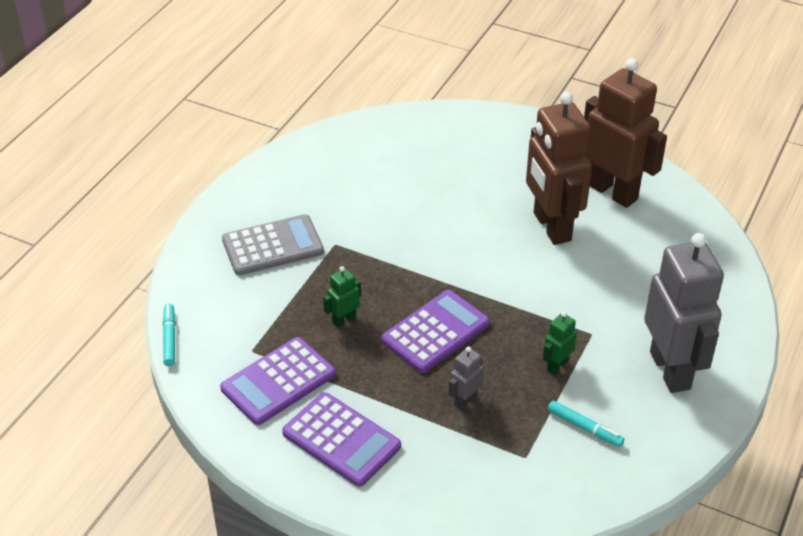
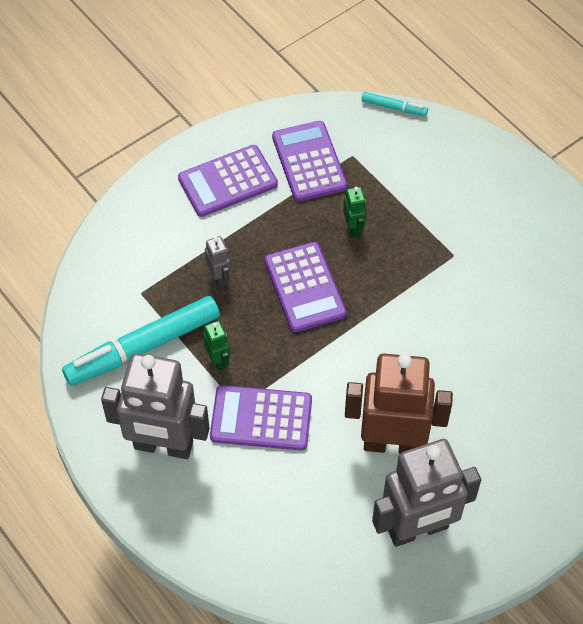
camera: 115 degrees right, 15 degrees up
(272, 246) = (473, 208): grey calculator -> none
(584, 428) = (143, 347): turquoise marker -> turquoise marker, size x2.23
(592, 314) = (261, 418): none -> purple calculator
(613, 192) = (418, 529): brown robot -> grey robot

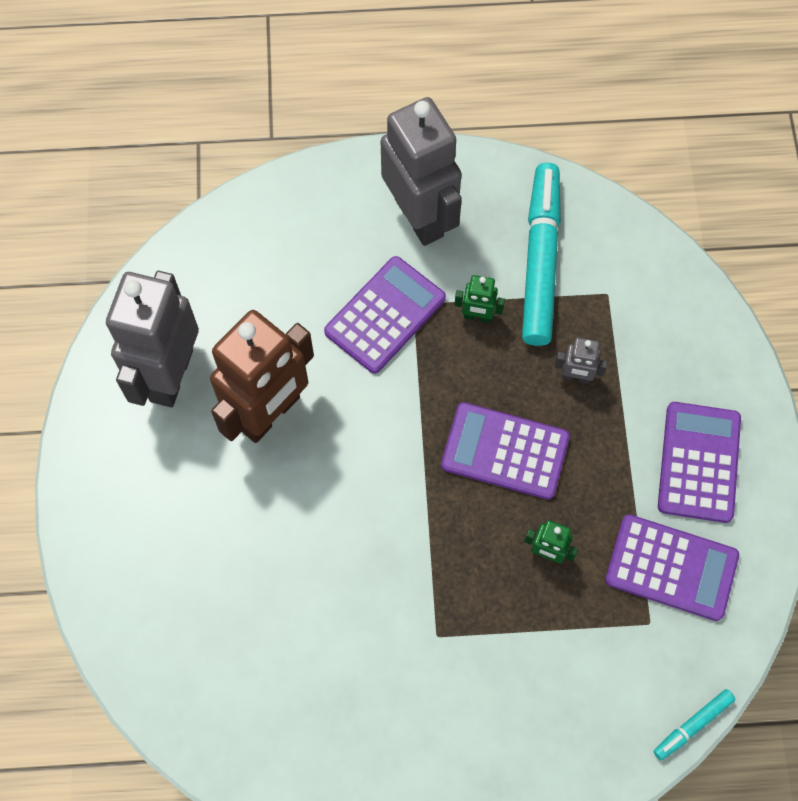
camera: 125 degrees right, 10 degrees up
(163, 446) = (419, 217): grey robot -> grey robot turned 105 degrees clockwise

